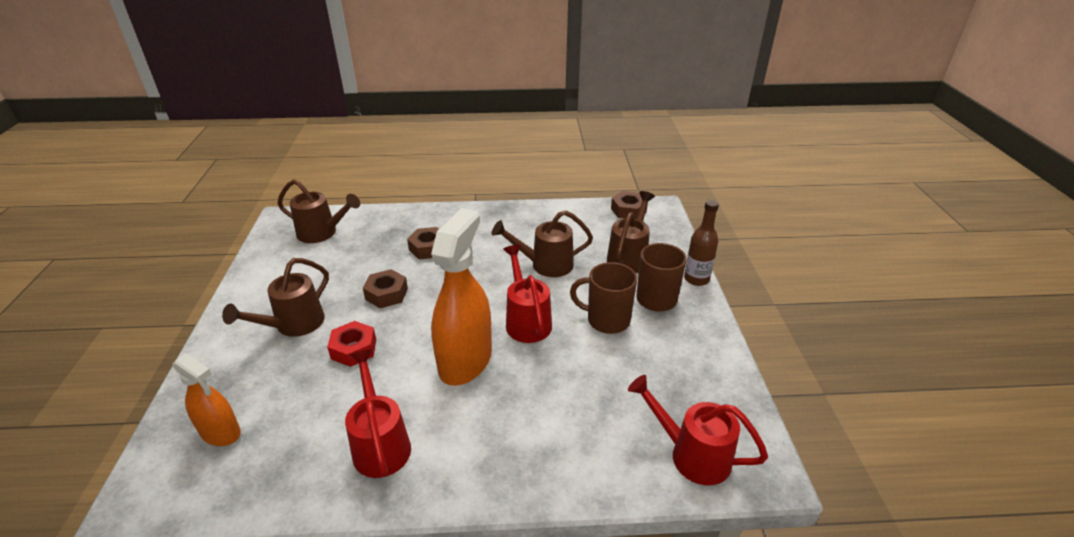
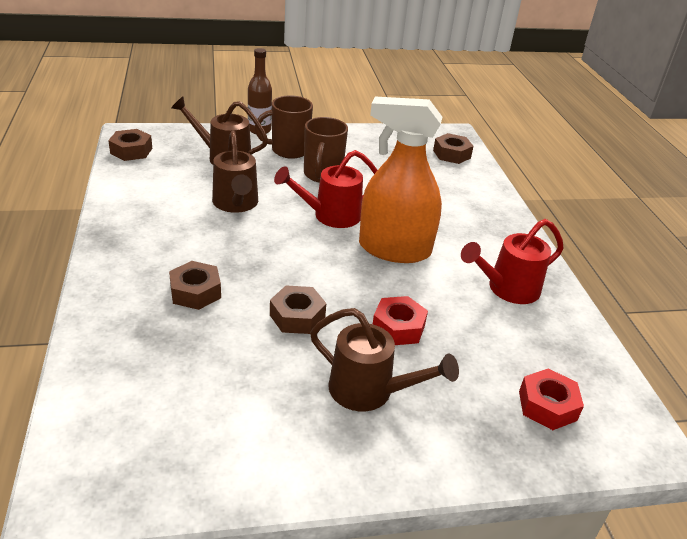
camera: 100 degrees left, 0 degrees up
(220, 432) = (547, 406): orange spray bottle -> red nut
(322, 233) = (137, 418): brown watering can -> none
(691, 454) = (451, 154): red watering can -> brown nut

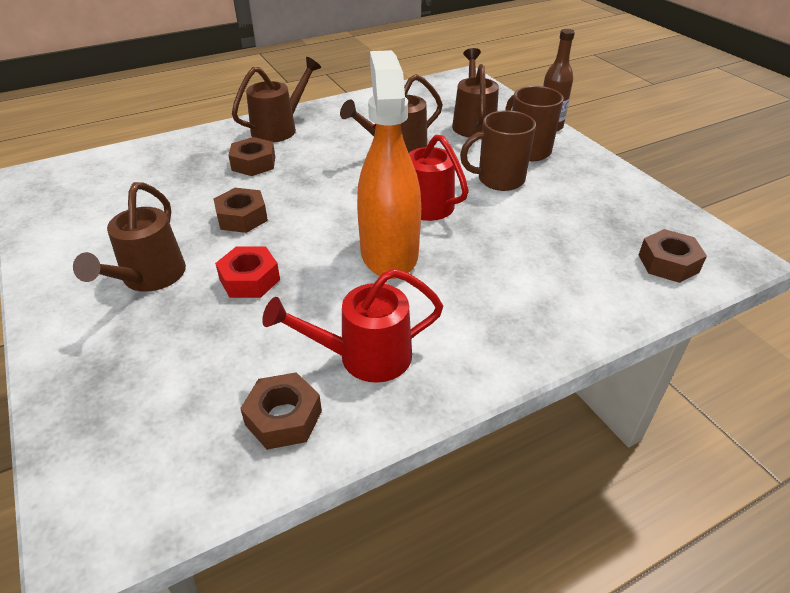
camera: 75 degrees right, 5 degrees up
(131, 151) = (438, 86): brown nut -> brown nut (283, 418)
(131, 261) = (280, 128): none -> brown watering can
(507, 289) = (364, 357): red watering can -> red watering can turned 60 degrees counterclockwise
(547, 406) = (148, 416): red nut -> none

